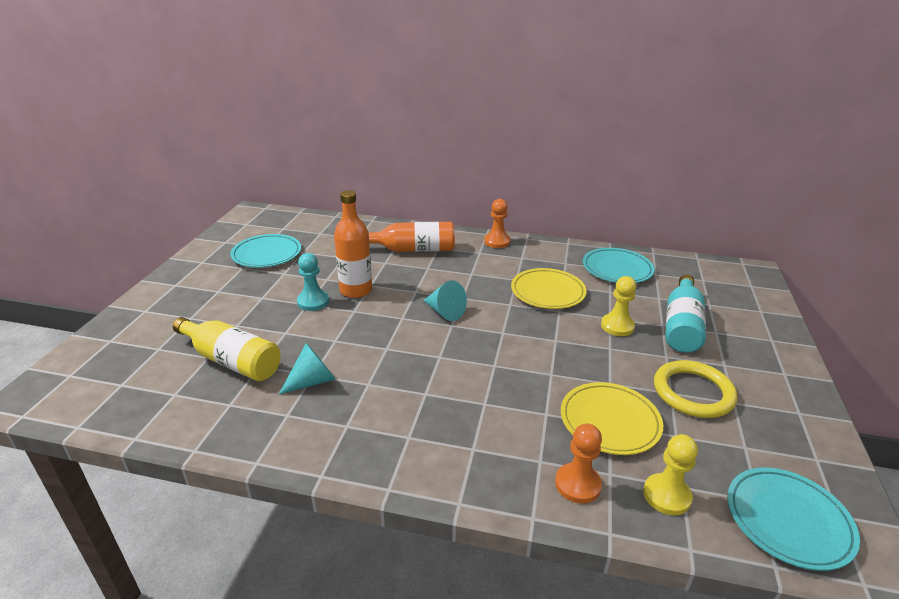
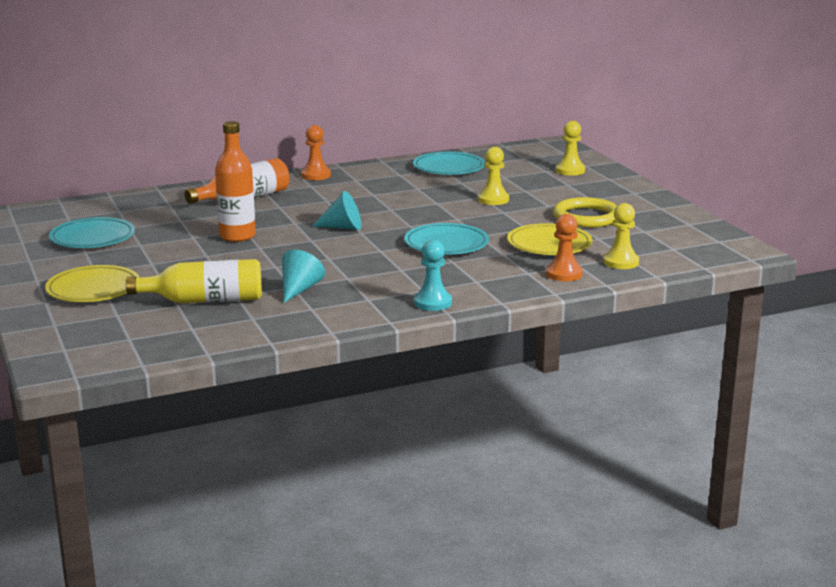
camera: 35 degrees left, 10 degrees down
(313, 302) = (209, 252): turquoise pawn -> turquoise pawn (433, 303)
(547, 292) = (411, 195): yellow plate -> yellow plate (93, 289)
(681, 326) = (539, 187): turquoise bottle -> none
(736, 313) = (570, 170): none -> yellow pawn
(788, 520) = (695, 251): turquoise plate -> turquoise plate (446, 244)

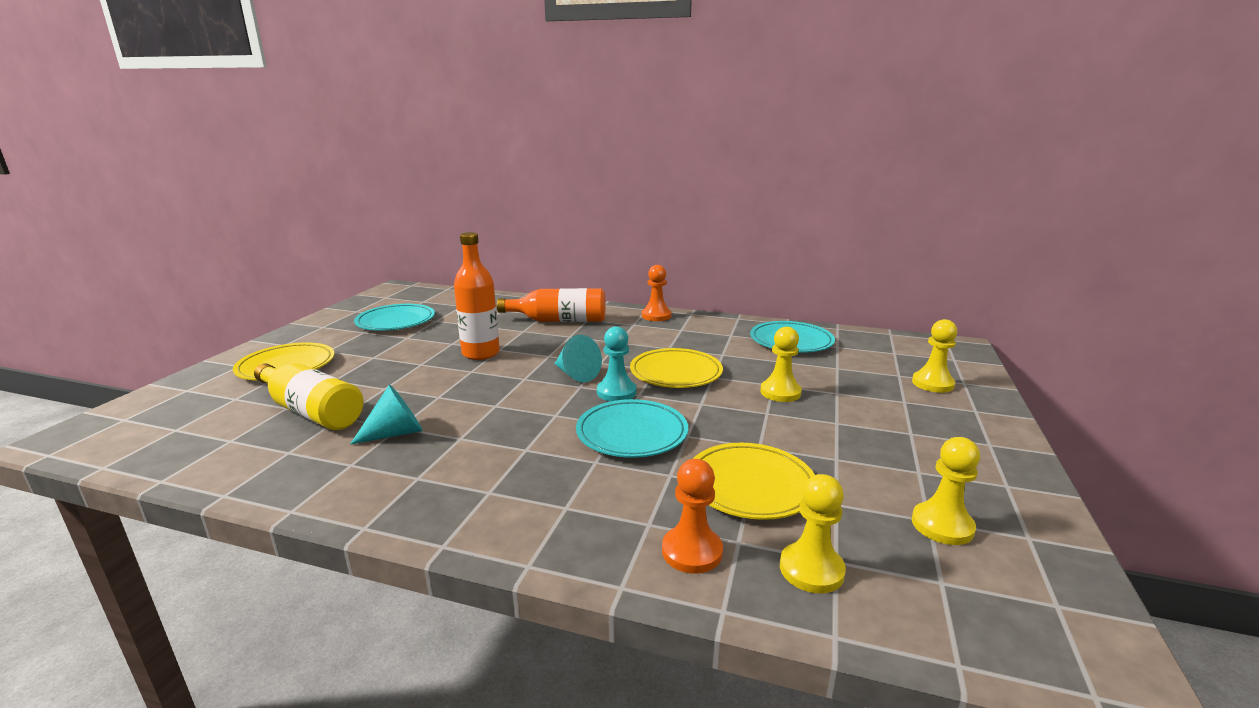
camera: 40 degrees right, 0 degrees up
(409, 207) = (676, 373): none -> yellow plate
(433, 303) = (459, 519): turquoise pawn -> turquoise pawn (616, 392)
(586, 217) = (865, 459): yellow ring -> none
(652, 231) = (942, 525): none -> yellow pawn

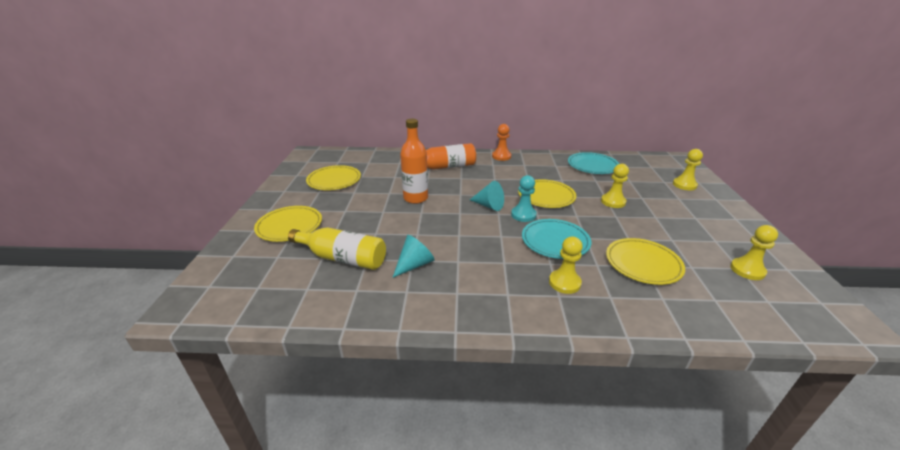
camera: 15 degrees left, 10 degrees up
(396, 321) = (334, 180): turquoise plate -> yellow plate
(692, 551) = (645, 309): orange pawn -> none
(811, 570) = (708, 307): yellow pawn -> yellow pawn (564, 283)

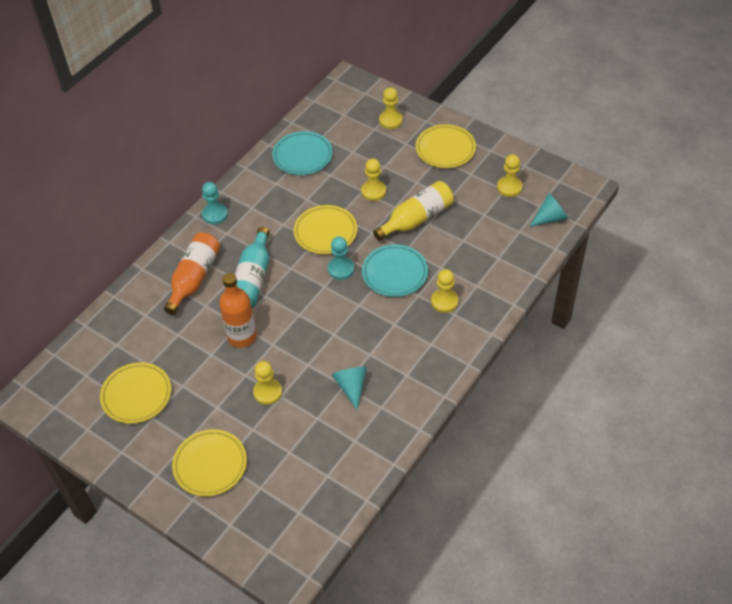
camera: 55 degrees left, 20 degrees up
(342, 258) = (302, 436): yellow bottle -> yellow bottle (416, 219)
(375, 226) = (267, 392): none -> yellow pawn
(469, 185) = (253, 279): none -> turquoise bottle
(489, 205) = (305, 285): turquoise cone -> turquoise cone (550, 218)
(501, 156) = (215, 214): orange pawn -> turquoise pawn
(643, 264) = (460, 239): yellow plate -> yellow plate (445, 149)

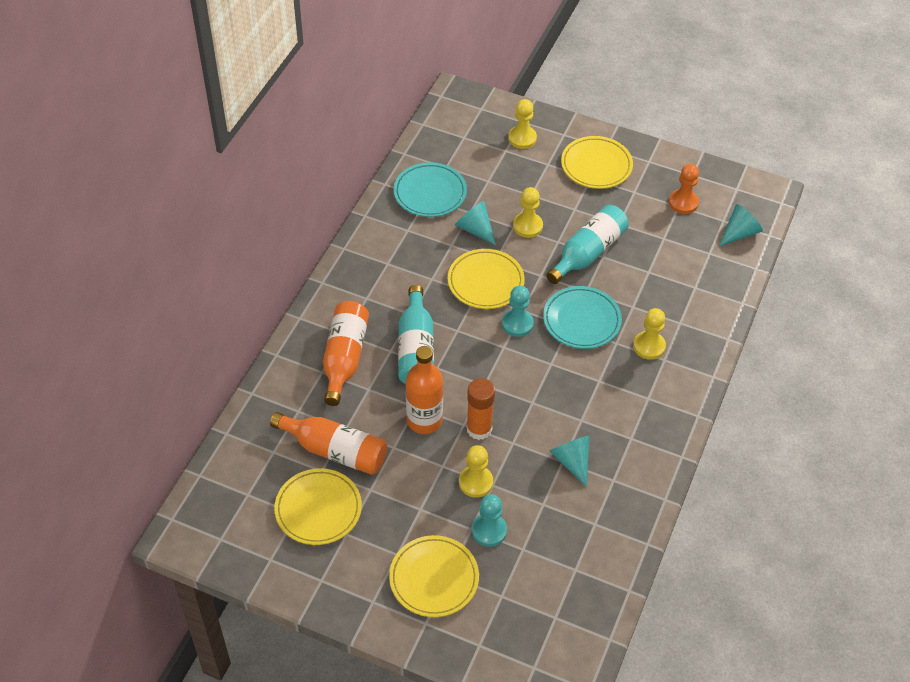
camera: 15 degrees left, 0 degrees up
(164, 351) = (335, 451): none -> orange bottle
(215, 214) = (345, 277): turquoise pawn -> turquoise pawn (489, 530)
(283, 349) = (479, 429): none -> orange glue stick
(330, 189) = (475, 229): none -> turquoise cone
(416, 219) = (588, 253): yellow bottle -> turquoise bottle
(509, 187) = (683, 202): yellow pawn -> orange pawn

